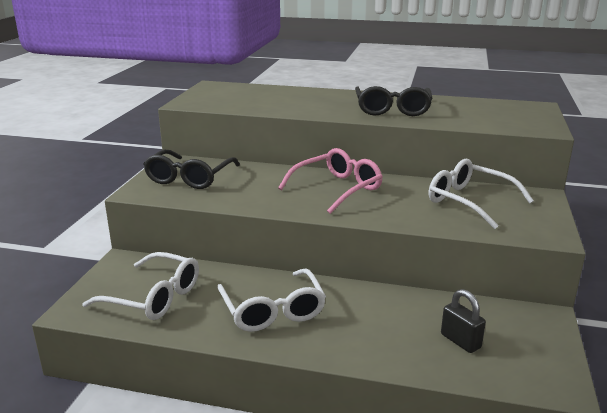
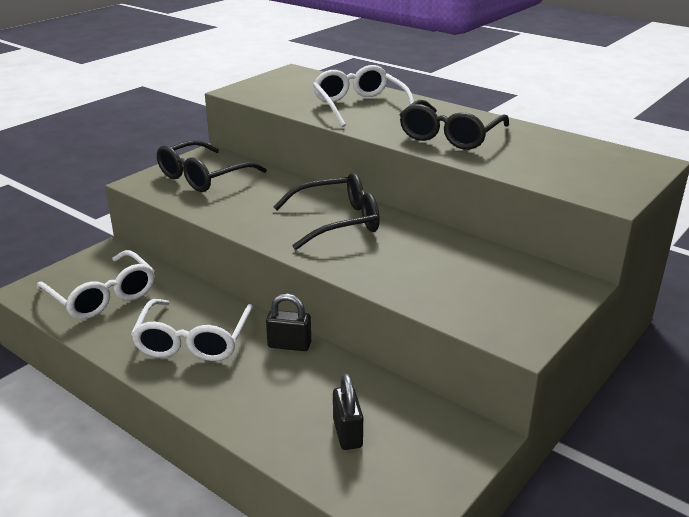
camera: 25 degrees right, 5 degrees up
(337, 189) = (337, 222): pink glasses -> black glasses
(352, 293) = (289, 345): none -> black padlock
(469, 201) = (471, 272): white glasses -> white glasses (359, 106)

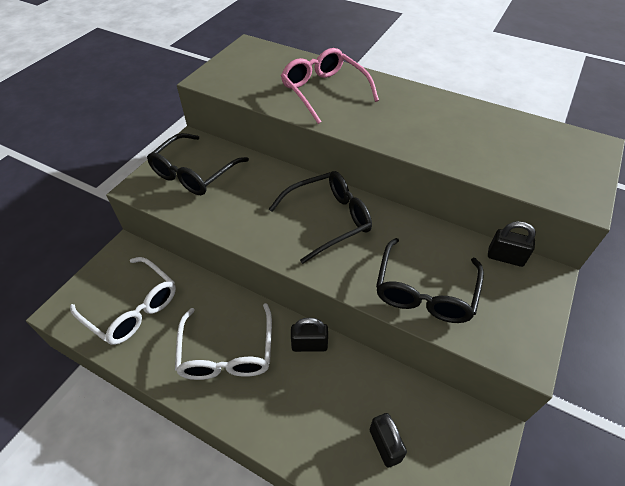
camera: 10 degrees left, 20 degrees up
(359, 106) = (324, 91): white glasses -> pink glasses
(450, 136) = (417, 126): black glasses -> black glasses (425, 291)
(531, 266) = (505, 257): none -> black padlock

